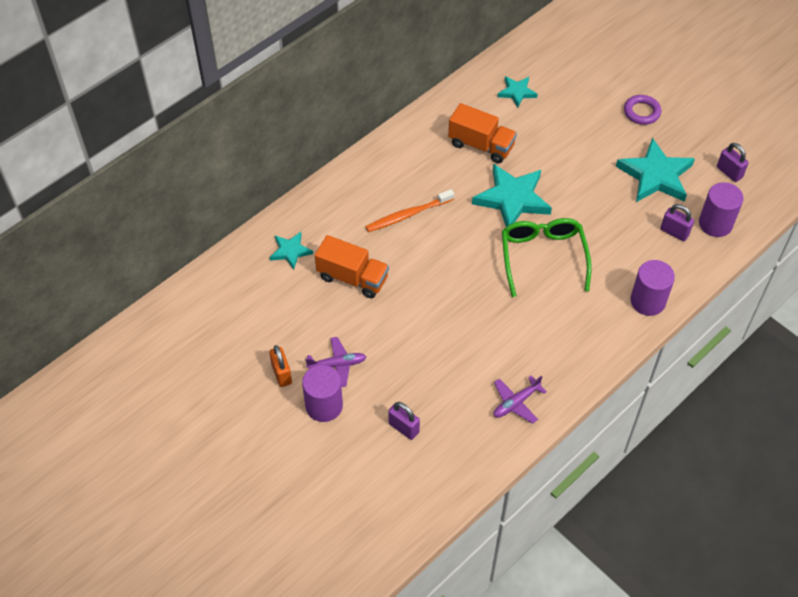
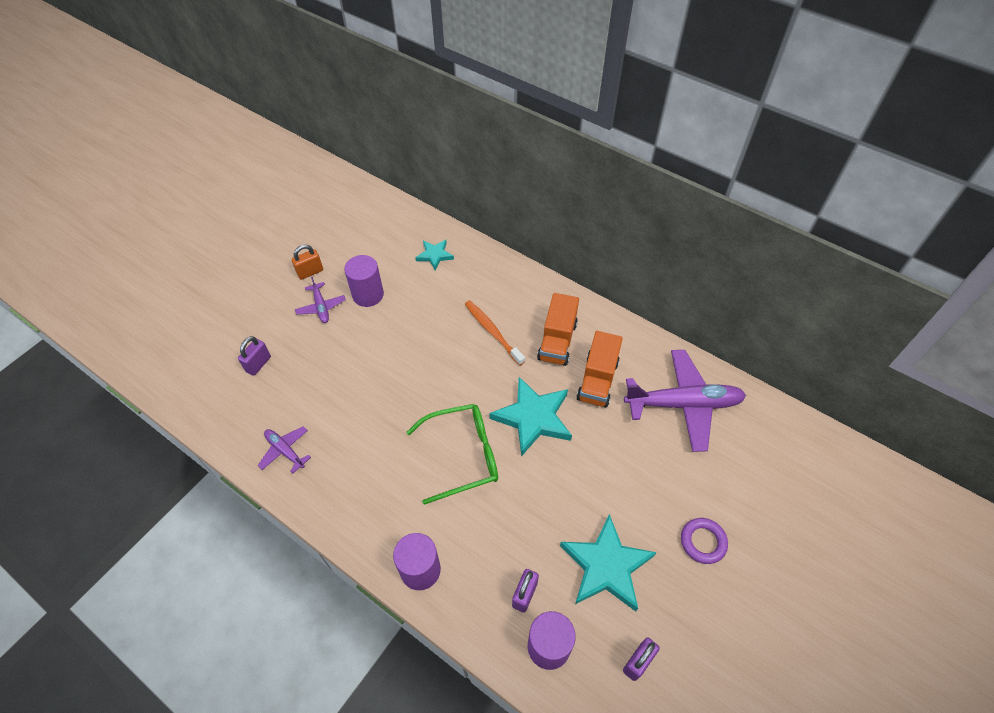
camera: 80 degrees right, 0 degrees up
(324, 405) = (280, 305): purple cylinder -> purple cylinder (368, 294)
(352, 278) = (413, 302): orange truck -> orange truck (557, 341)
(517, 92) = (683, 404): turquoise star -> purple plane

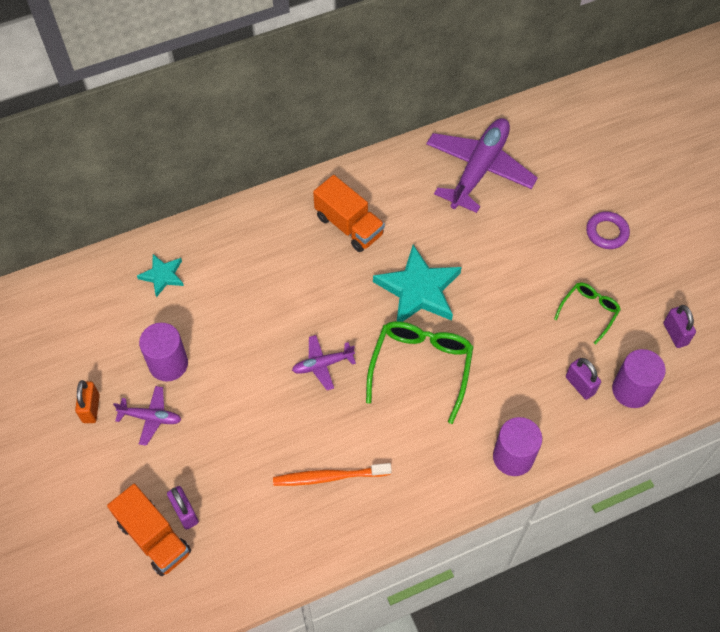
camera: 60 degrees left, 5 degrees up
(285, 451) = (315, 526): purple plane -> purple plane (322, 364)
(492, 331) = (299, 273): orange toothbrush -> orange toothbrush (328, 477)
(597, 380) = (413, 218): orange truck -> orange truck (154, 537)
(606, 566) = (589, 311): turquoise star -> green glasses

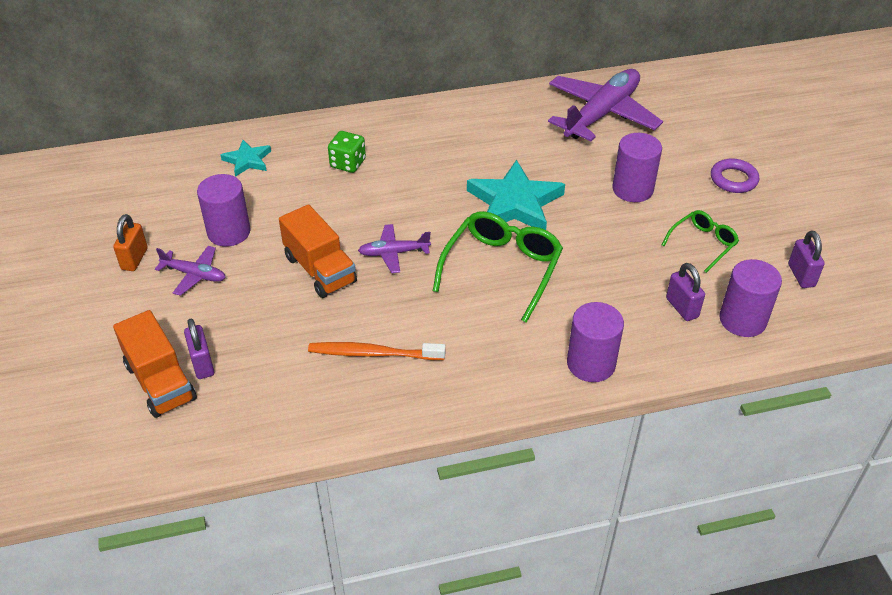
camera: 10 degrees right, 15 degrees down
(257, 265) = (348, 163): none -> green dice
(349, 225) = (453, 143): orange truck -> orange truck (320, 269)
(520, 257) = (632, 189): none -> purple cylinder

